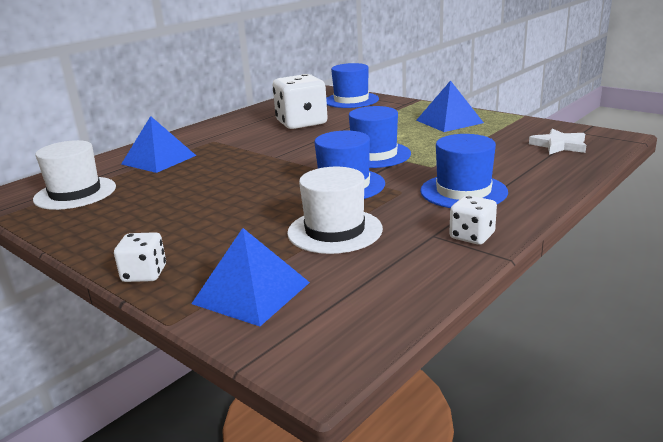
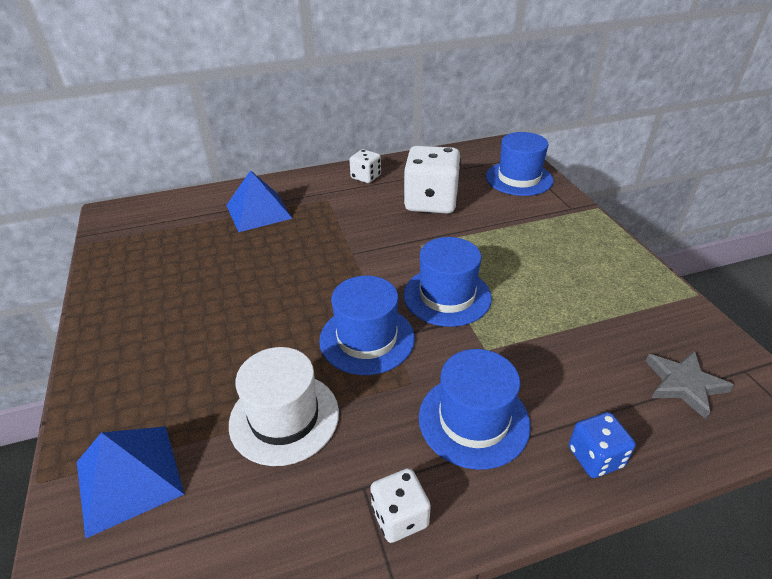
camera: 30 degrees right, 15 degrees up
(75, 193) = (157, 235): white hat -> none
(144, 274) = (90, 391): white dice -> white dice (366, 177)
(449, 121) = (590, 266): blue pyramid -> none
(549, 181) = (595, 457): none -> blue dice
(559, 145) = (684, 385): white star -> grey star

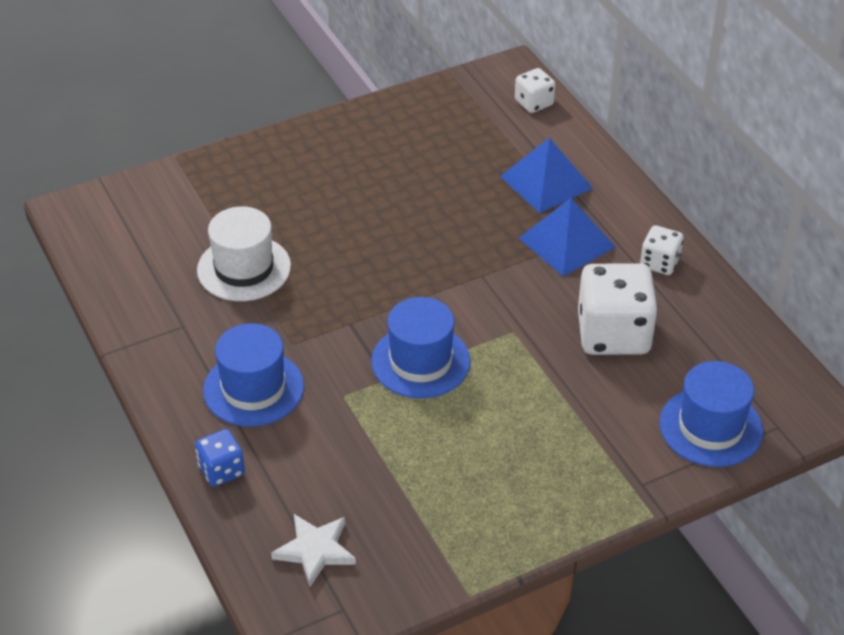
camera: 80 degrees right, 5 degrees up
(128, 478) = (182, 199): blue pyramid -> blue pyramid (566, 242)
(367, 339) = (344, 306): blue hat -> none
(399, 517) = (159, 349): white dice -> white dice (534, 103)
(684, 385) = (315, 550): grey star -> white star

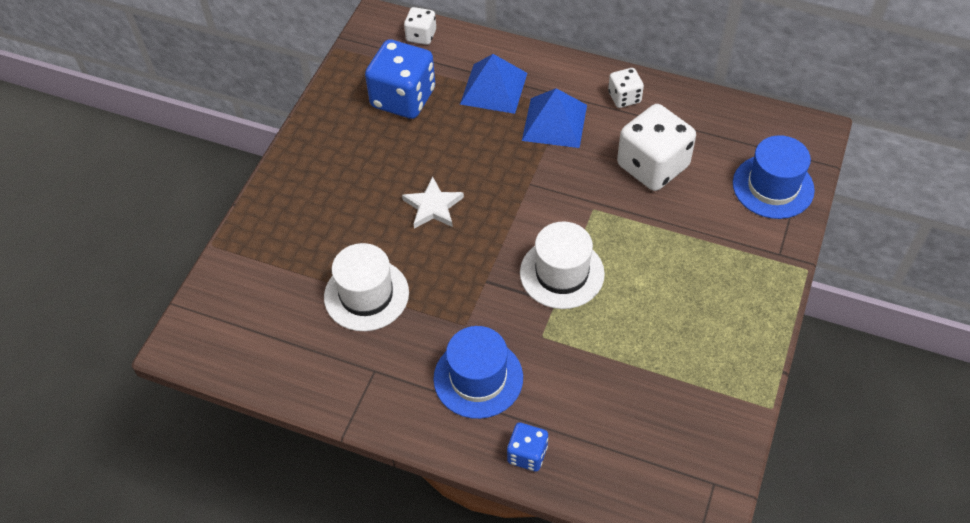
camera: 40 degrees left, 10 degrees up
(315, 550) = (651, 459): white star -> white star (433, 206)
(420, 361) = (562, 273): blue hat -> white hat
(456, 142) = (403, 98): none -> blue dice

